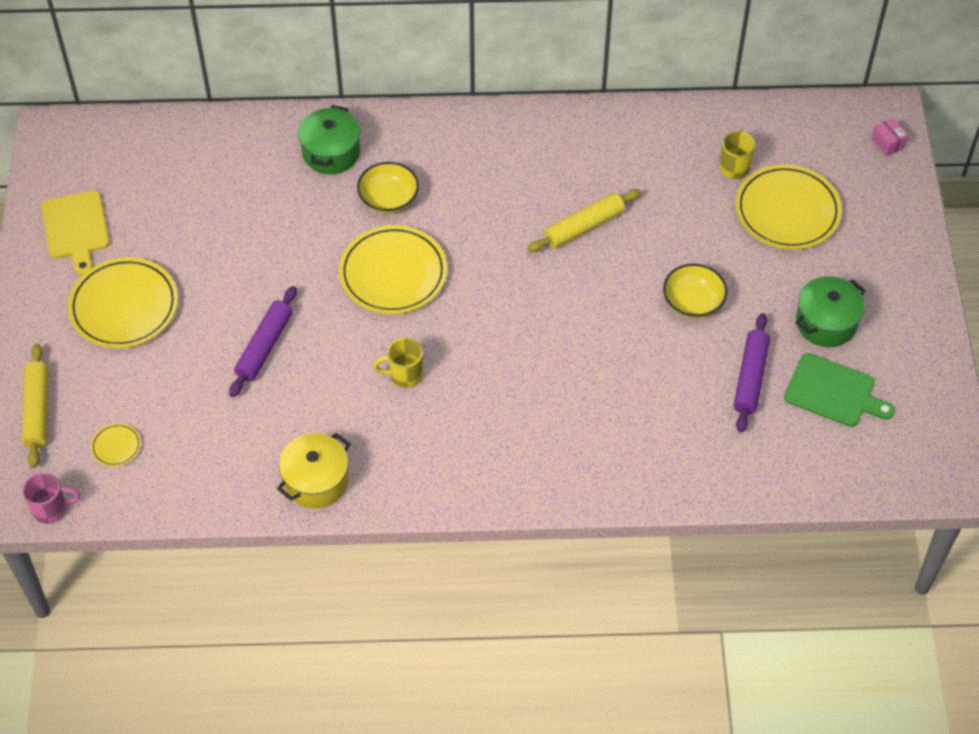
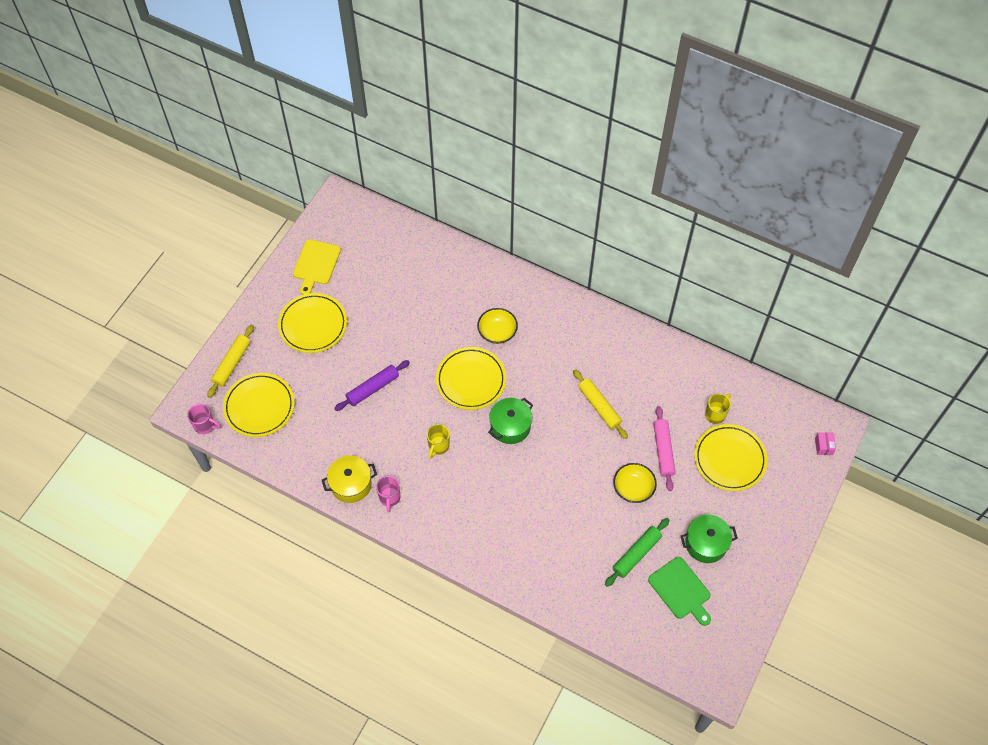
camera: 30 degrees right, 5 degrees up
(116, 446) = (259, 407): yellow plate -> yellow plate, size x2.30
(331, 153) = (483, 286): green pot -> green pot (510, 426)
(381, 471) = (389, 498): none -> pink mug
(404, 375) = (438, 446): yellow mug -> yellow mug turned 90 degrees counterclockwise
(584, 226) = (599, 406): yellow rolling pin -> yellow rolling pin turned 60 degrees clockwise
(700, 240) = (663, 450): none -> pink rolling pin
(750, 377) = (636, 554): purple rolling pin -> green rolling pin

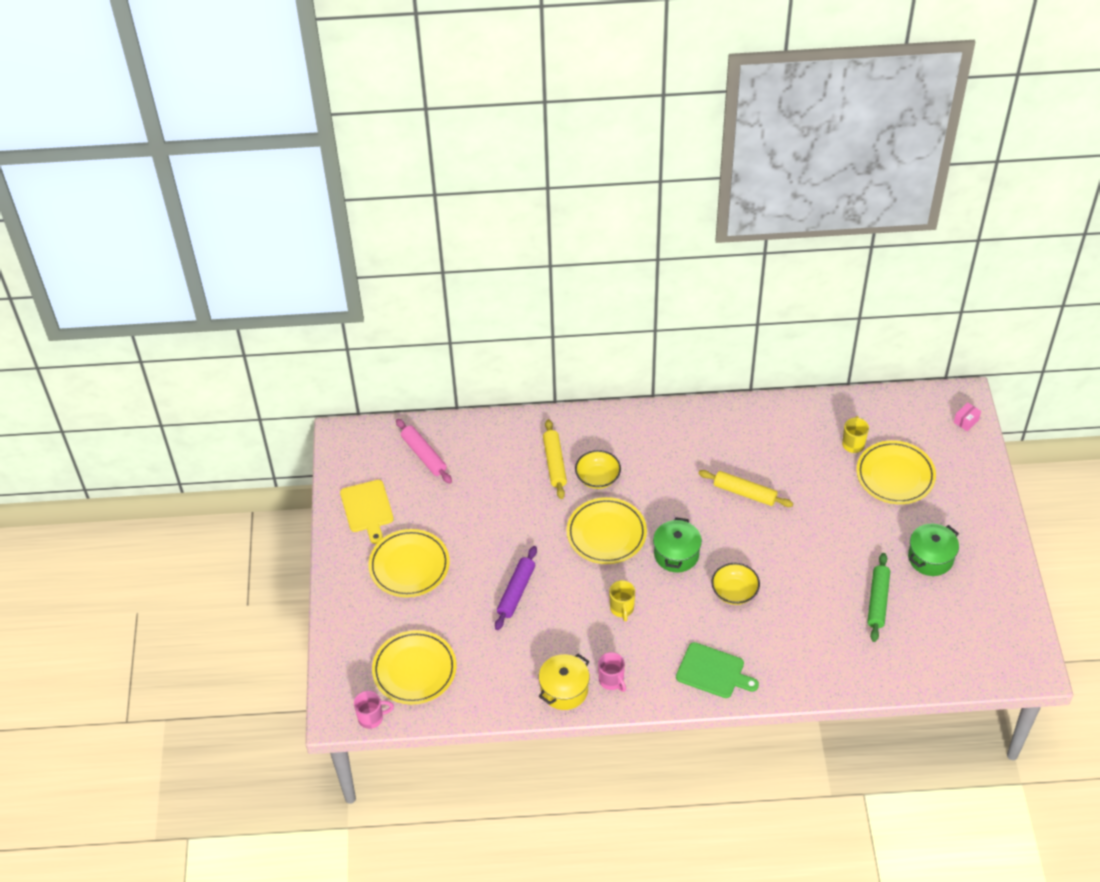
camera: 30 degrees left, 10 degrees down
(232, 363) = (353, 645): yellow rolling pin -> yellow rolling pin (554, 463)
(633, 488) = (830, 546): yellow bowl -> yellow bowl (734, 592)
(663, 450) = (832, 499): pink rolling pin -> pink rolling pin (424, 455)
(681, 590) = (940, 609): green cutting board -> green cutting board (713, 672)
(823, 446) = (966, 421): pink box -> pink box turned 75 degrees clockwise

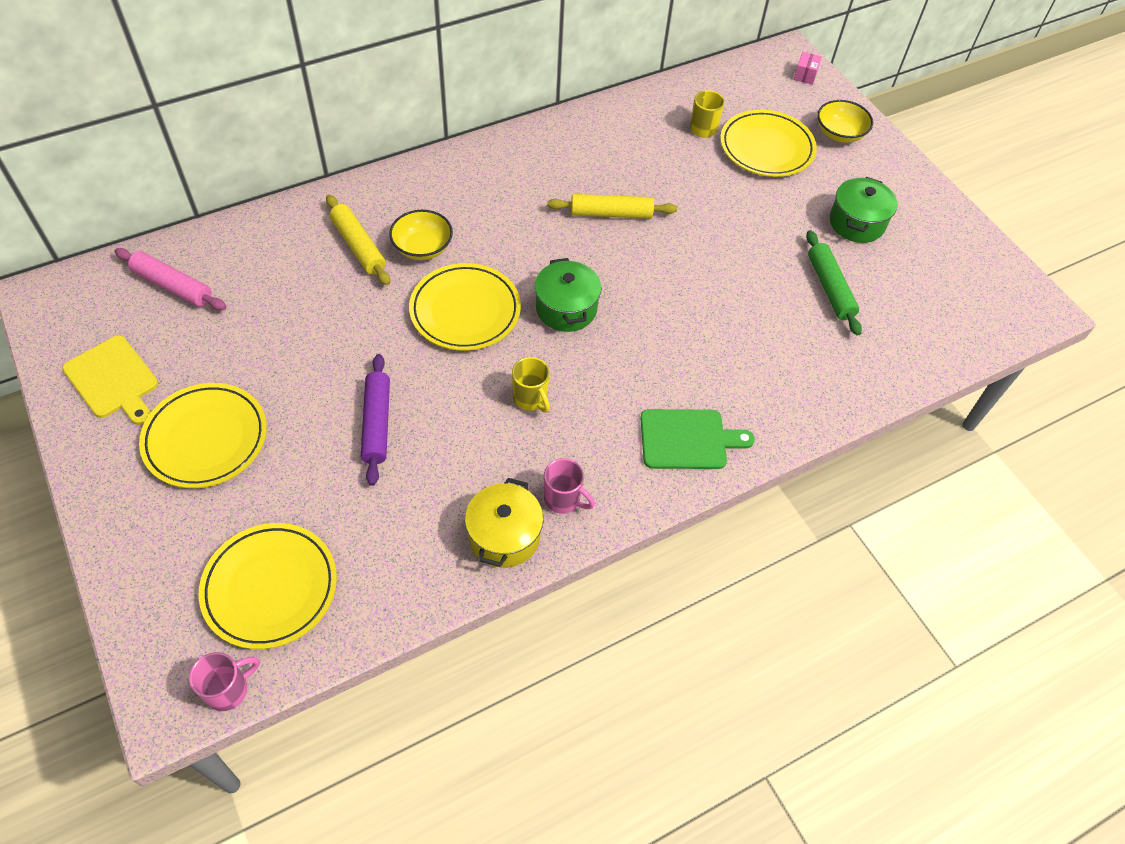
camera: 30 degrees left, 5 degrees up
(734, 592) = (660, 331): yellow bowl -> yellow bowl (839, 134)

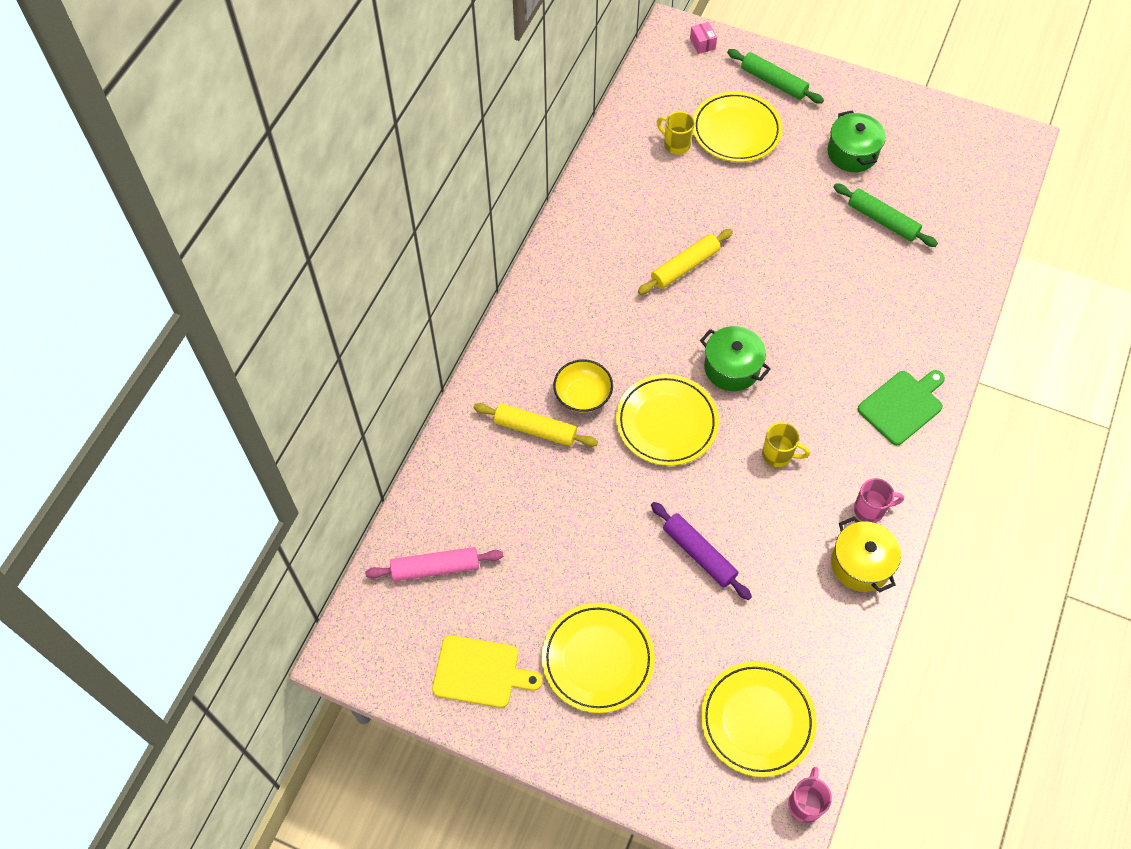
camera: 35 degrees left, 5 degrees up
(839, 134) = (773, 82): yellow bowl -> green rolling pin

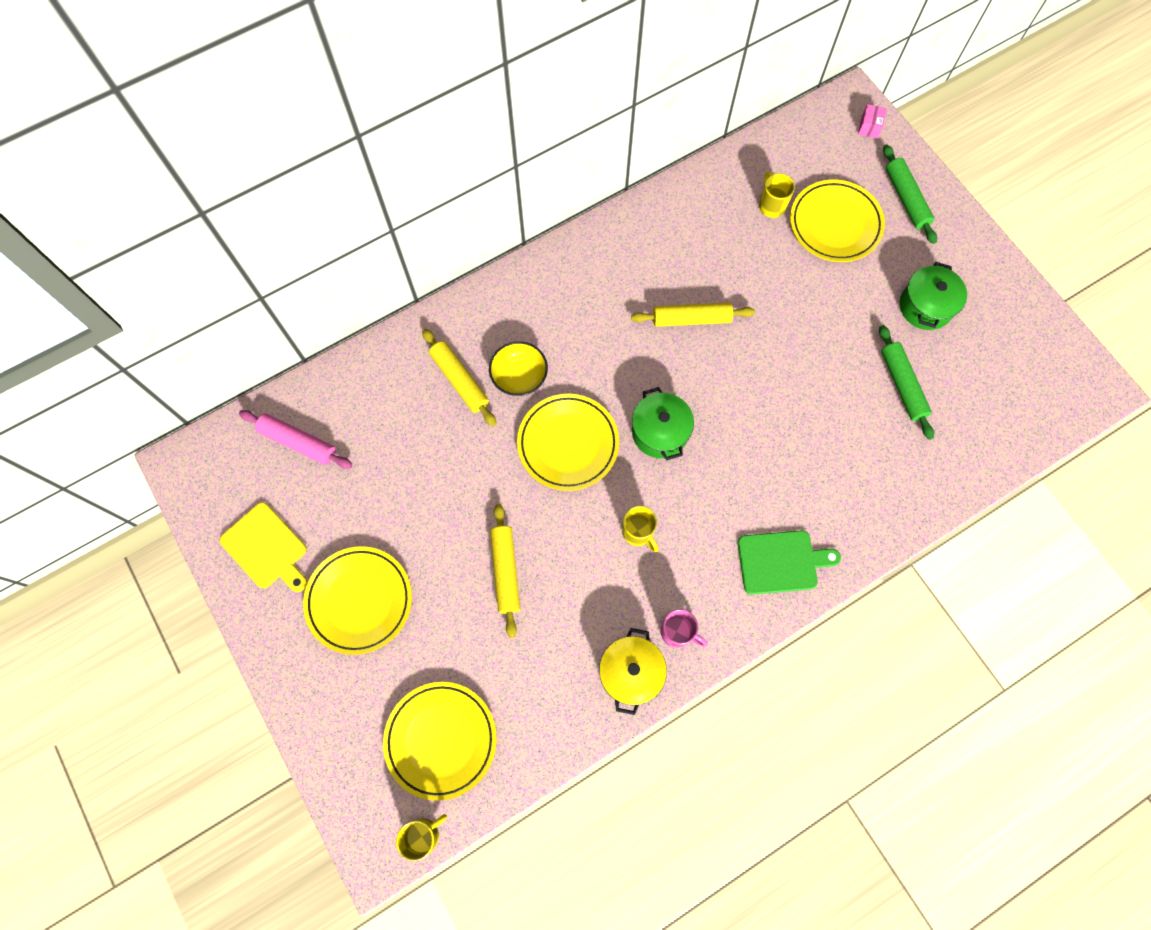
camera: 35 degrees right, 10 degrees up
(699, 554) = (506, 571): purple rolling pin -> yellow rolling pin
(805, 803) = (424, 835): pink mug -> yellow mug

